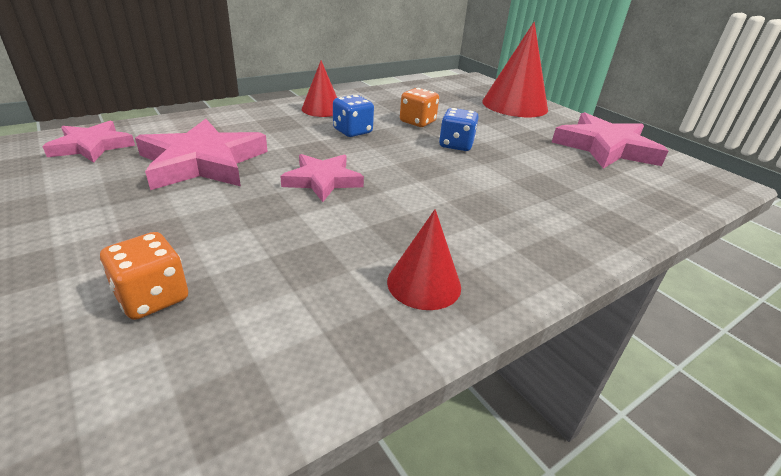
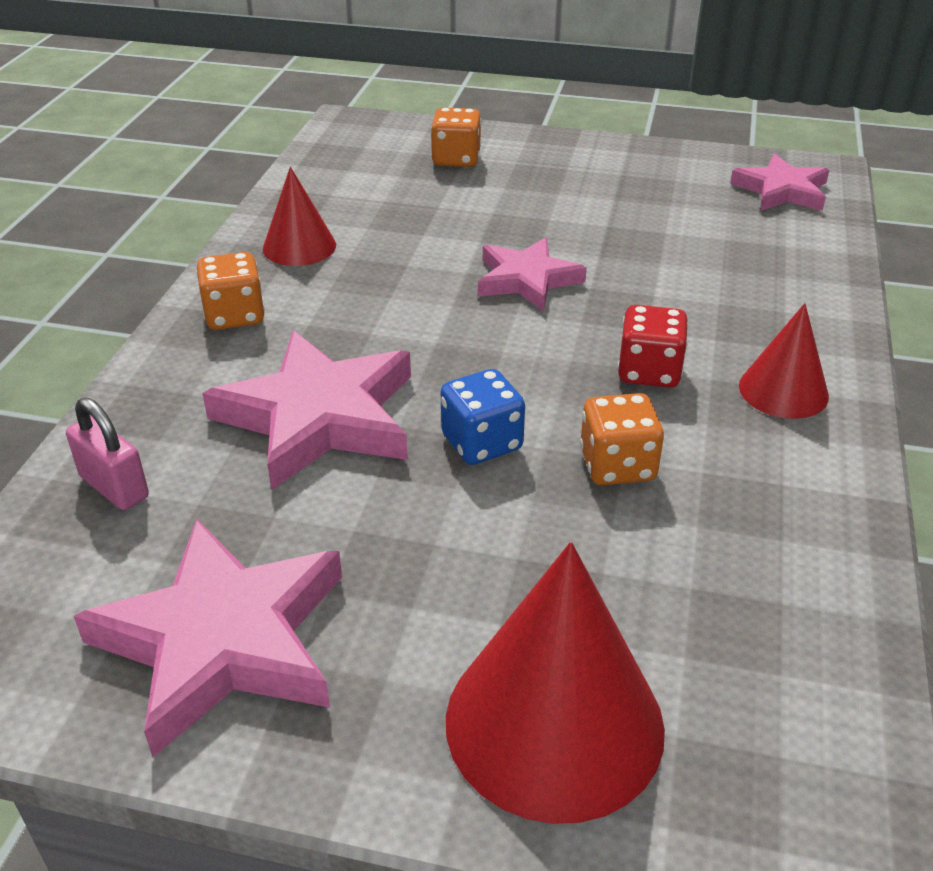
camera: 140 degrees right, 5 degrees up
(203, 162) = (665, 232): pink star -> pink star (319, 417)
(352, 131) = (649, 371): blue dice -> red dice
(525, 253) = (234, 315): none -> orange dice
(642, 201) = (114, 487): none -> pink padlock

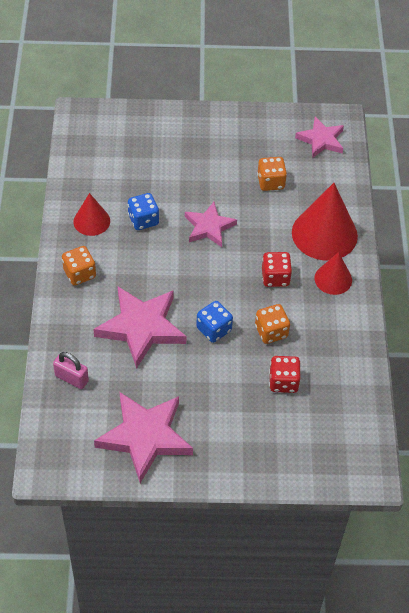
camera: 15 degrees left, 15 degrees up
(399, 256) = (143, 220): none -> blue dice
(456, 159) = (149, 138): orange dice -> orange dice (270, 182)
(554, 722) = (270, 446): red cone -> red cone (324, 234)
(626, 572) = (283, 382): none -> red dice

